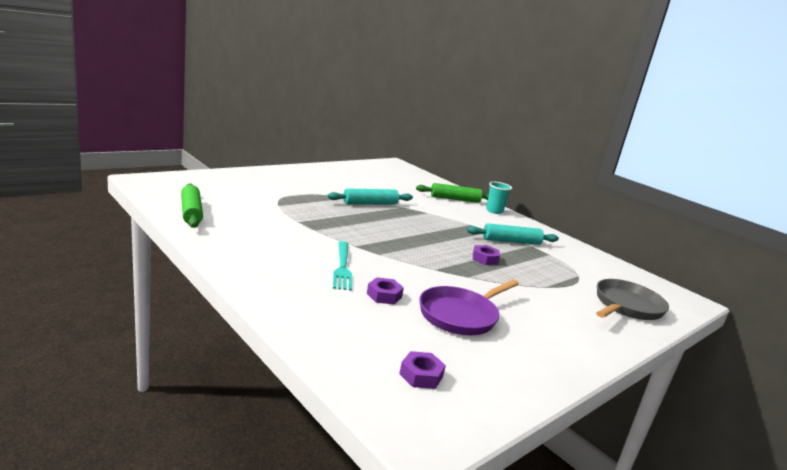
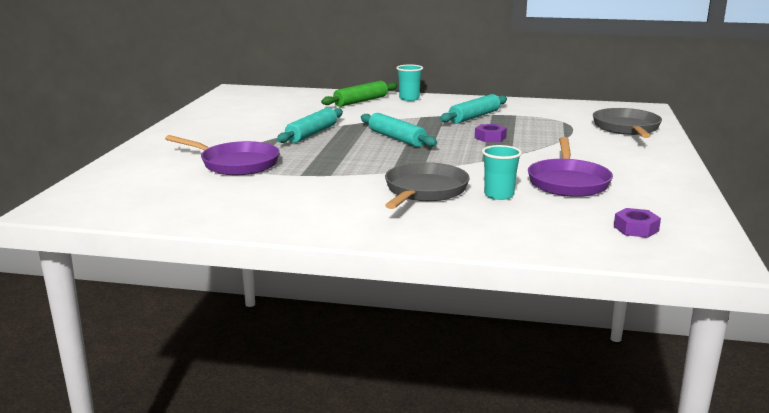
camera: 35 degrees left, 0 degrees up
(191, 212) = (191, 212): green rolling pin -> none
(282, 200) = (235, 164): none -> purple pan
(342, 267) = (424, 191): turquoise fork -> grey pan
(384, 295) = (499, 195): purple nut -> turquoise cup
(415, 229) = (396, 138): none -> turquoise rolling pin

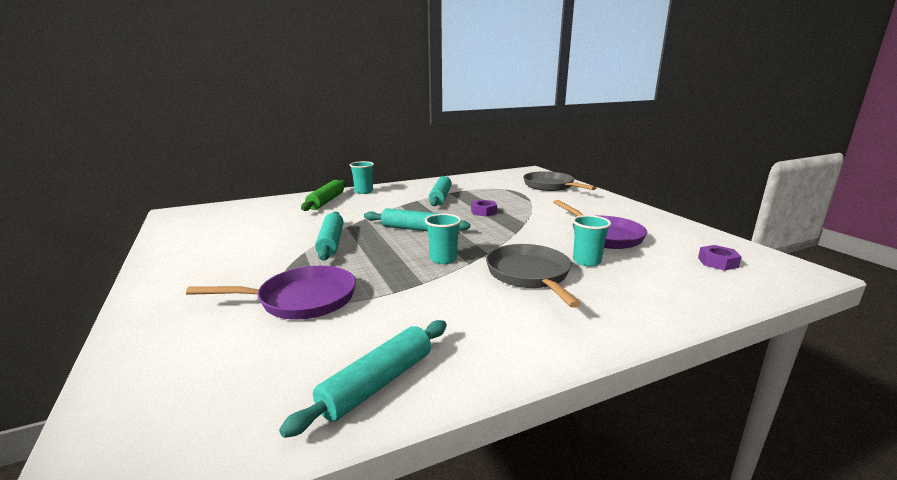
camera: 35 degrees left, 0 degrees up
(213, 213) = (377, 383): none -> turquoise rolling pin
(376, 164) = (443, 259): none -> turquoise cup

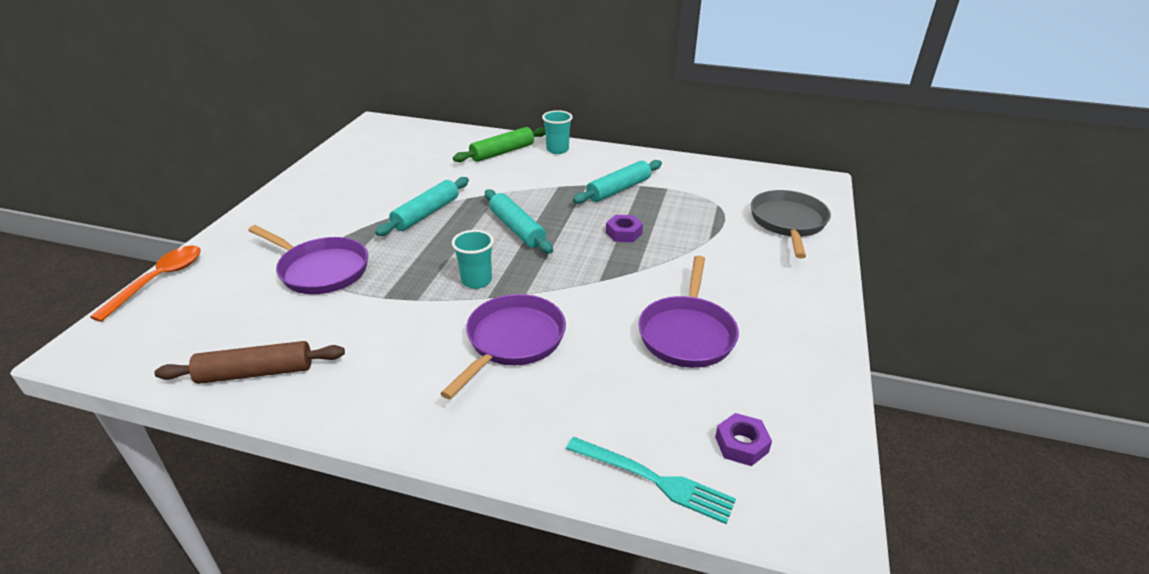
camera: 40 degrees right, 15 degrees up
(106, 381) = (159, 281): none -> orange spoon
(377, 383) = (256, 372): turquoise rolling pin -> brown rolling pin
(530, 275) = (512, 341): grey pan -> purple pan
(586, 261) = (597, 356): turquoise cup -> none
(724, 293) = (654, 480): none -> turquoise fork

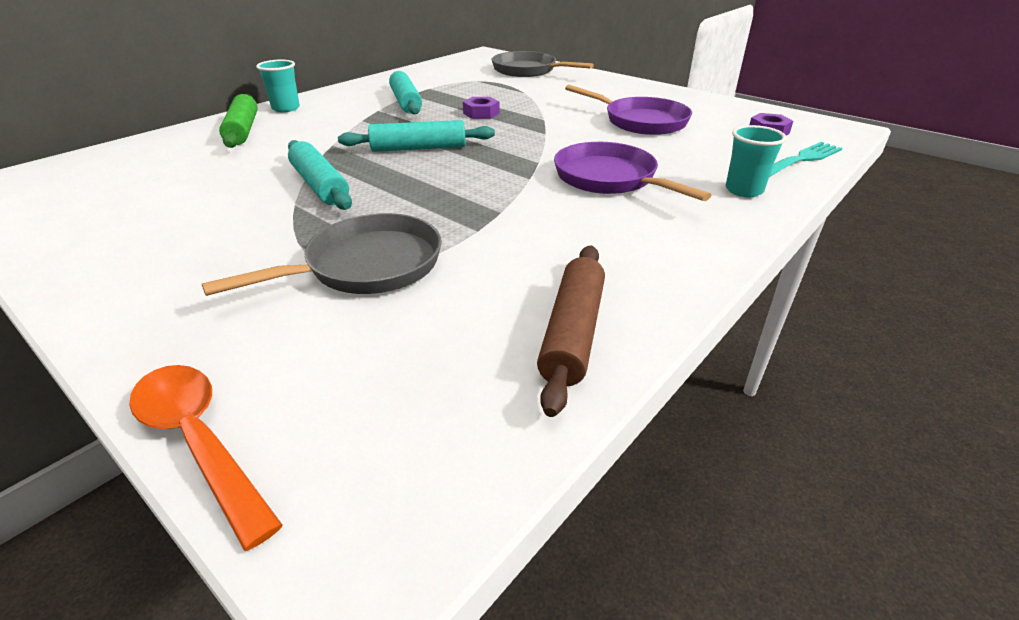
camera: 65 degrees left, 0 degrees up
(320, 270) = (366, 266): purple pan -> grey pan
(476, 281) = (494, 179): turquoise cup -> turquoise cup (744, 190)

